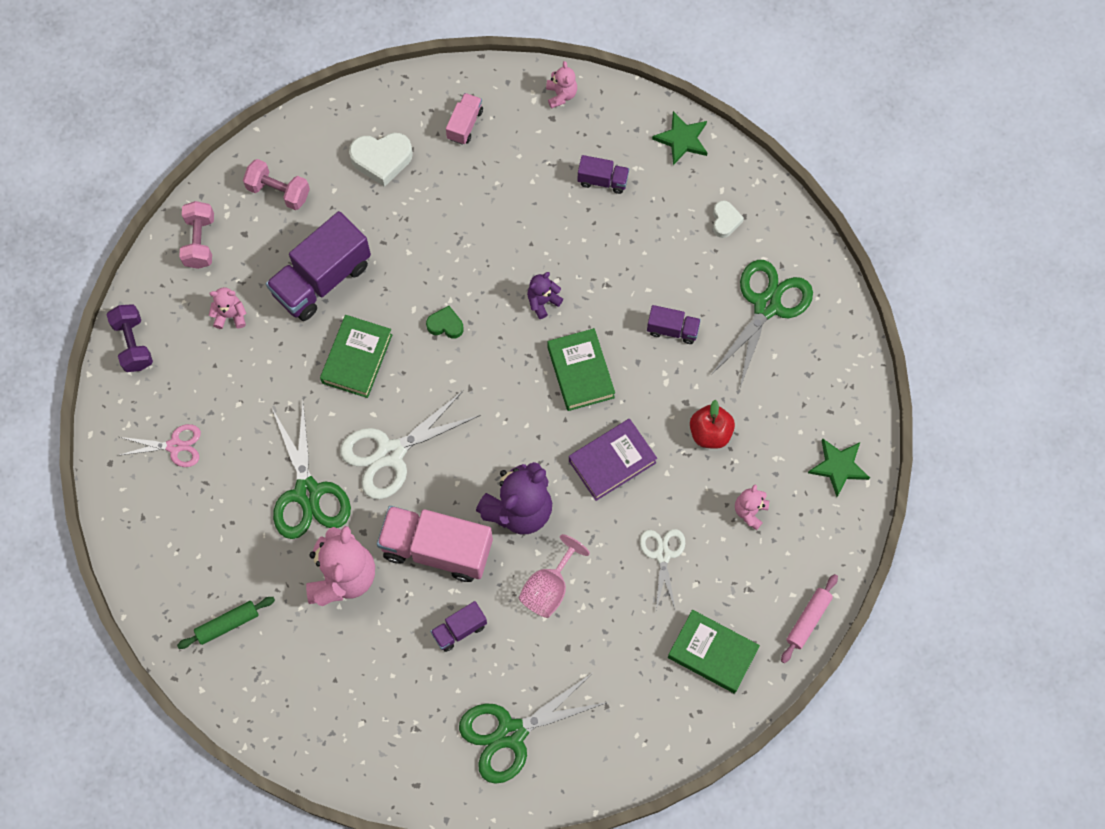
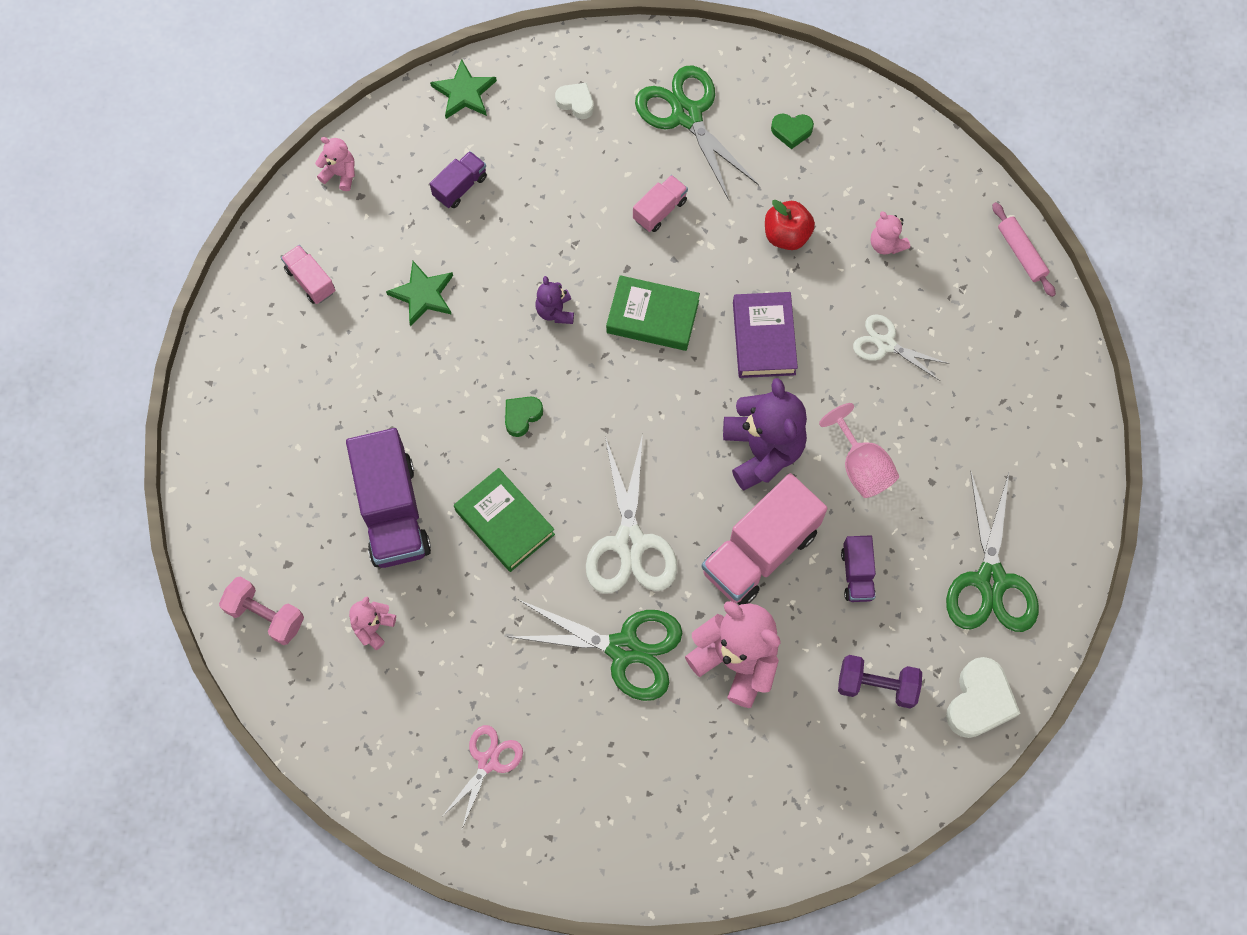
camera: 60 degrees left, 0 degrees up
(133, 344) = (341, 747): purple dumbbell -> purple dumbbell (876, 685)
(227, 624) = (722, 806): green rolling pin -> none
(278, 191) = (261, 504): pink dumbbell -> none
(382, 160) = (295, 381): white heart -> white heart (979, 701)
(672, 329) = (660, 210): purple truck -> pink truck
(712, 653) = (1008, 353): green book -> none
(803, 389) = (791, 131): none -> green heart
(838, 467) = (886, 144): green star -> green star (423, 295)

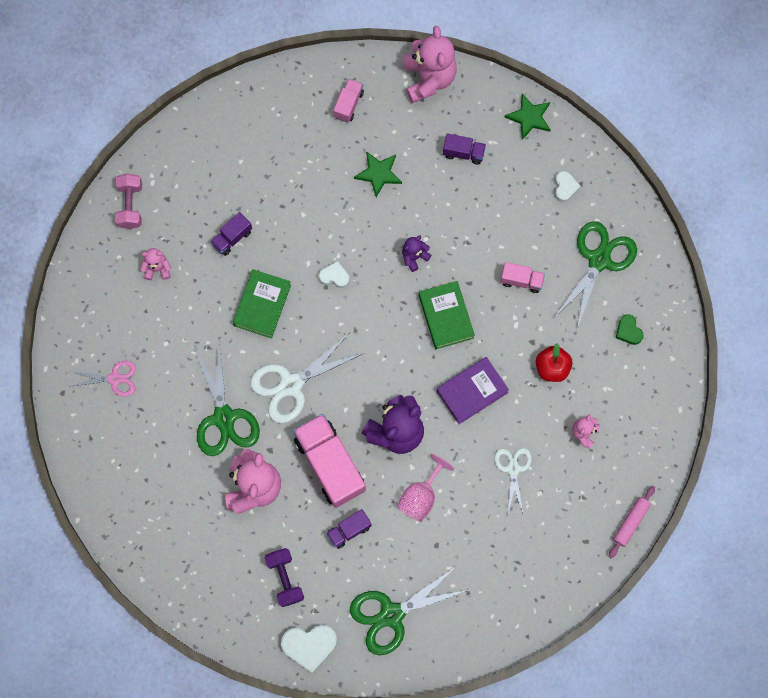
camera: 60 degrees right, 5 degrees up
(340, 174) = (428, 78): pink teddy bear -> pink teddy bear, size x2.04
(392, 511) = (232, 238): purple truck -> purple truck, size x0.49
(522, 416) = (334, 276): green heart -> white heart
(759, 552) = (330, 464): pink truck -> pink truck turned 45 degrees clockwise

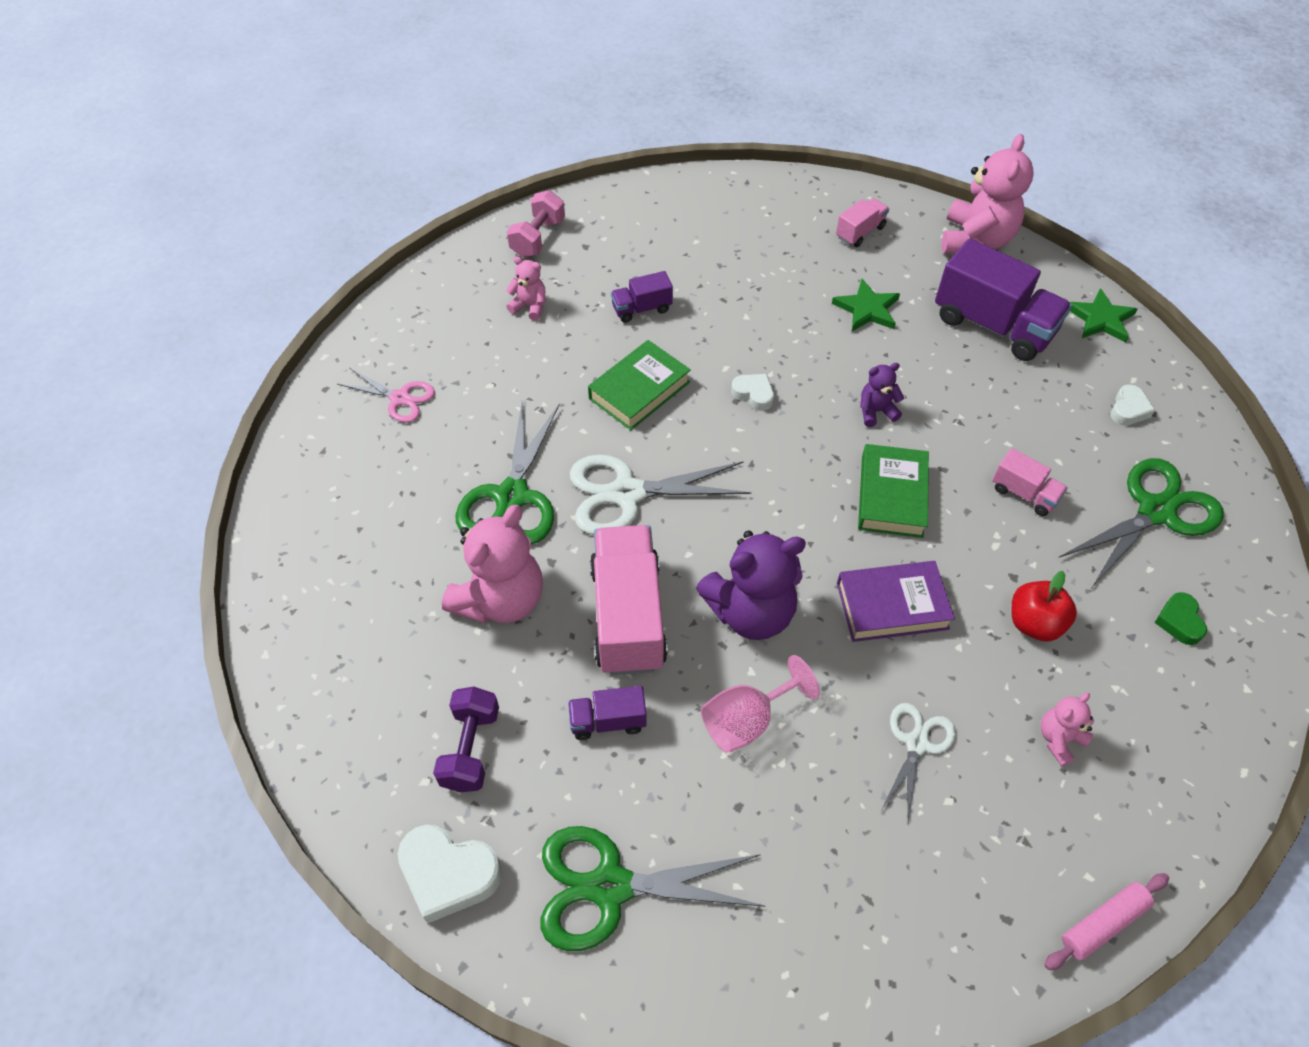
camera: 25 degrees right, 20 degrees down
(463, 153) = (993, 325): purple truck -> purple truck, size x2.02

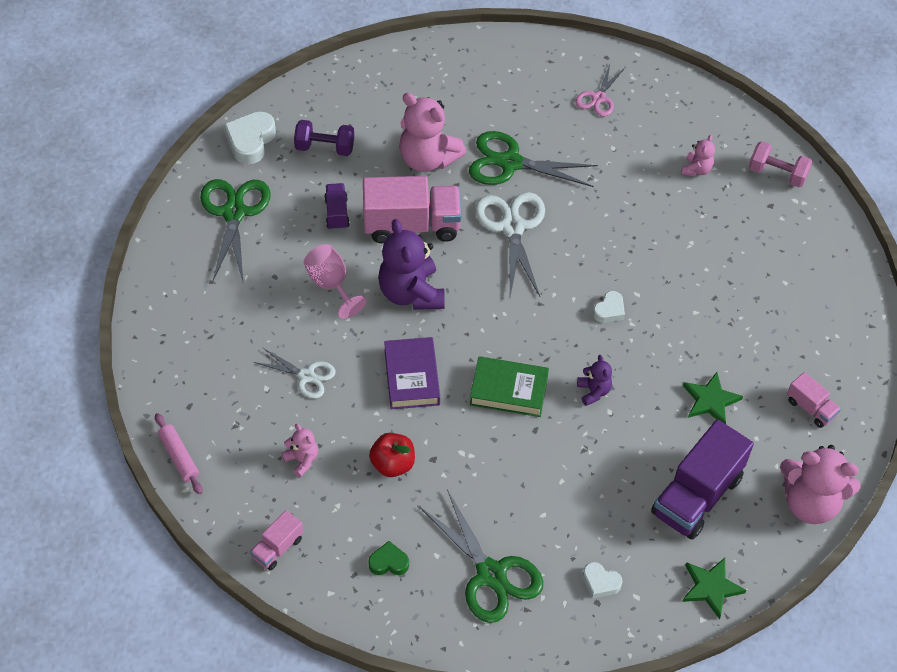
camera: 90 degrees right, 0 degrees up
(639, 390) = (611, 237): green book -> none
(641, 309) = (699, 241): purple truck -> none
(1024, 494) = (510, 482): pink truck -> pink truck (277, 548)

